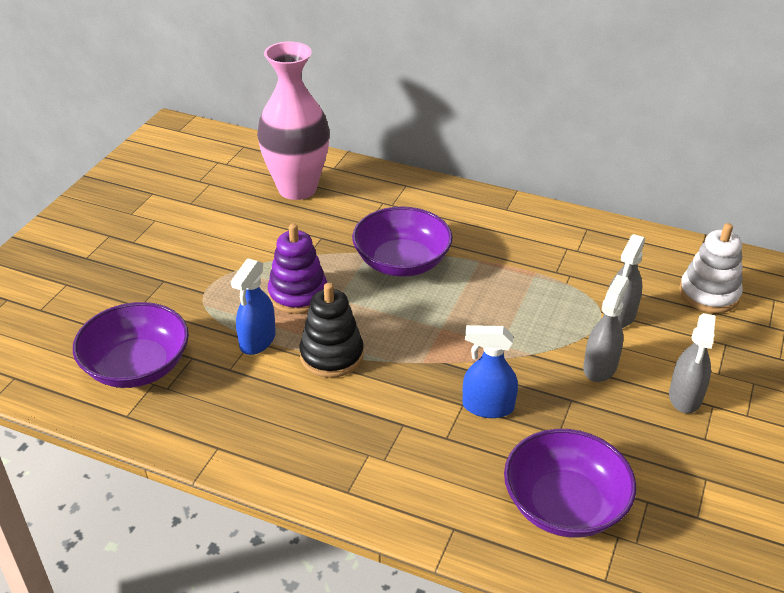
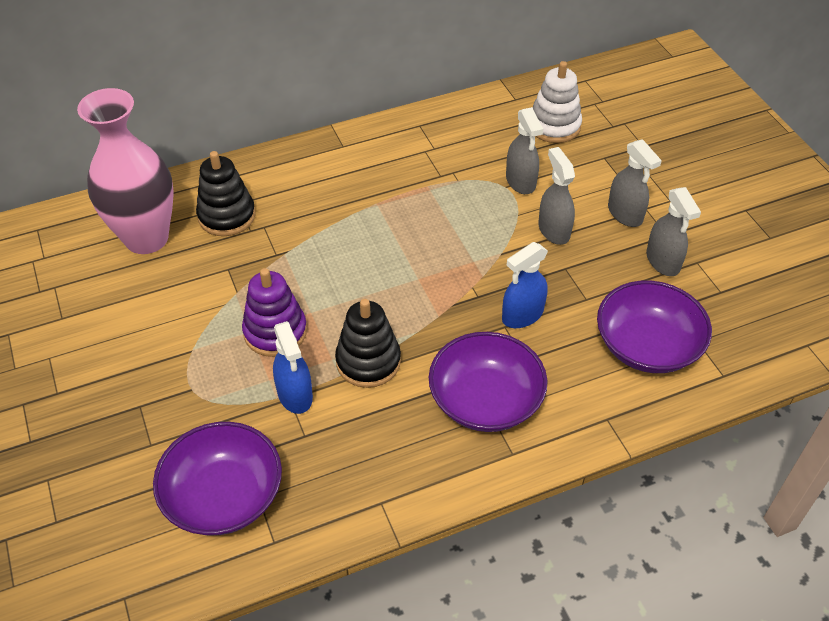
camera: 45 degrees left, 10 degrees up
(364, 205) = (227, 216): none -> black stacking toy
(402, 262) = (321, 245): purple bowl -> purple bowl (485, 400)
(671, 455) = (663, 261): none -> grey spray bottle

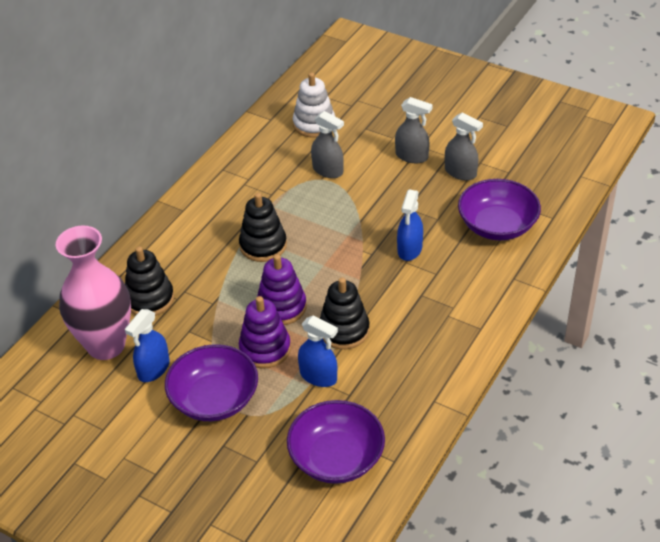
camera: 35 degrees left, 5 degrees down
(160, 287) = (153, 369): none -> blue spray bottle
(334, 298) = (281, 307): none -> purple stacking toy
(380, 223) = (263, 245): none -> black stacking toy
(485, 400) = (436, 309): purple bowl -> purple bowl (214, 399)
(553, 230) = (378, 189): grey spray bottle -> none

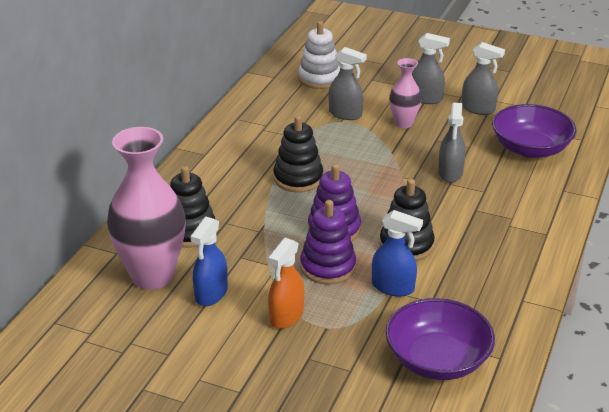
camera: 10 degrees left, 10 degrees down
(214, 399) = (286, 316): purple bowl -> orange spray bottle
(381, 186) = (403, 123): none -> pink vase
(409, 249) = (450, 173): blue spray bottle -> grey spray bottle

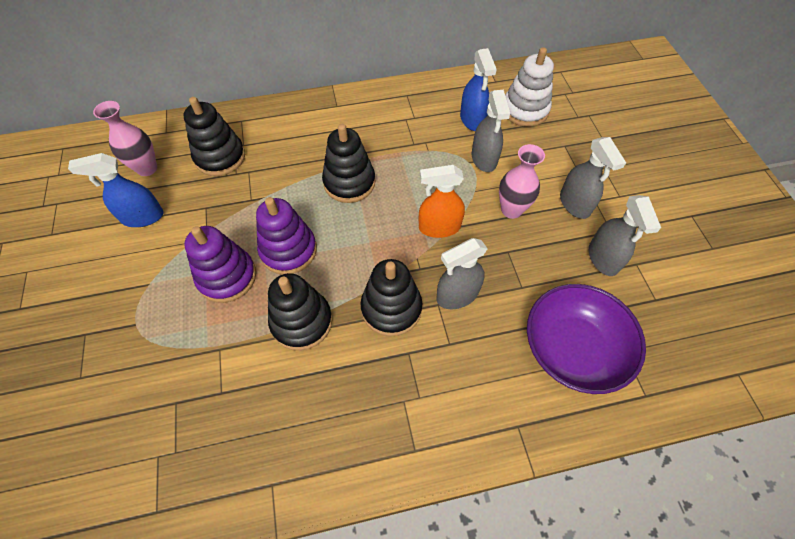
camera: 55 degrees right, 25 degrees up
(152, 276) = (147, 168): pink vase -> pink vase, size x0.52
(286, 316) = (137, 285): orange spray bottle -> orange spray bottle (439, 227)
(393, 287) = (225, 346): blue spray bottle -> blue spray bottle (472, 119)
(434, 203) = (391, 308): none -> black stacking toy
(437, 360) = (126, 448): purple bowl -> none

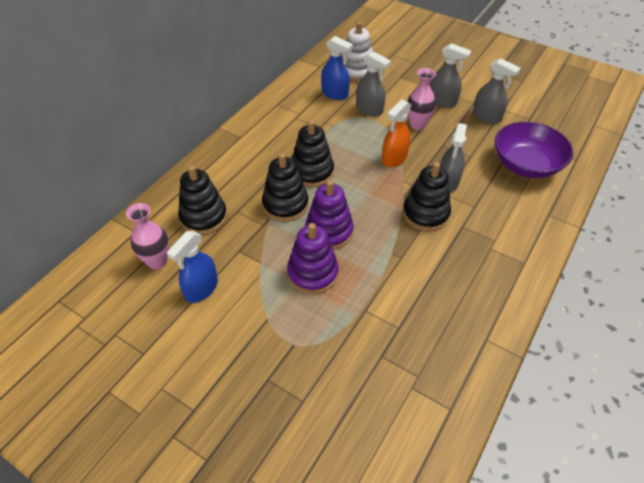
camera: 45 degrees left, 10 degrees down
(301, 321) = (390, 258): black stacking toy -> black stacking toy (285, 205)

